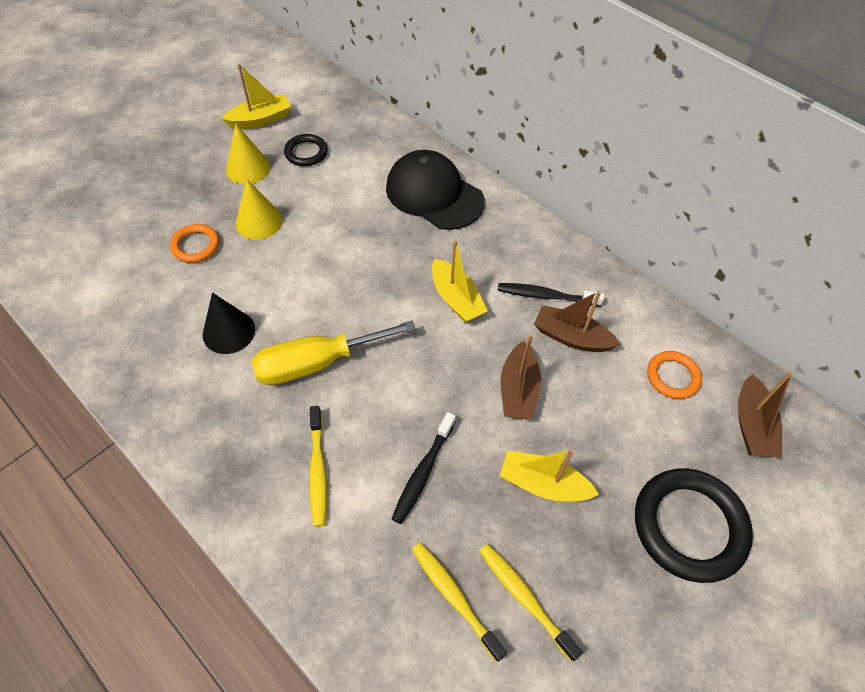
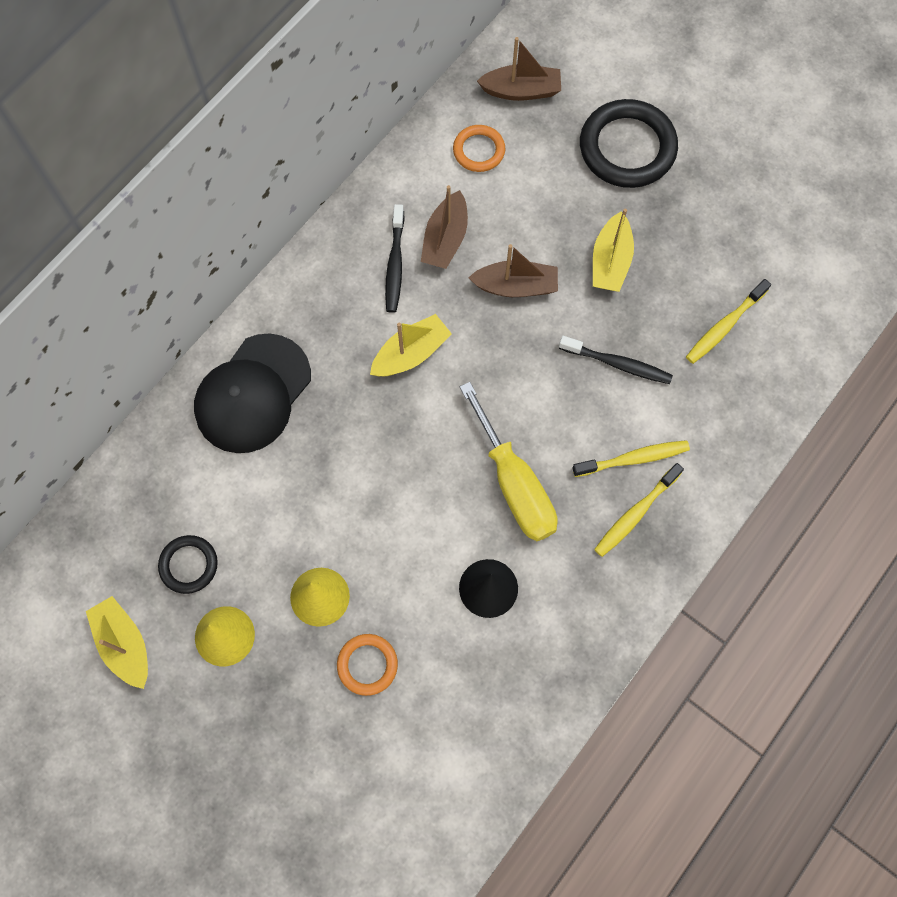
camera: 95 degrees left, 15 degrees up
(524, 598) = (713, 272): yellow toothbrush -> yellow toothbrush (635, 514)

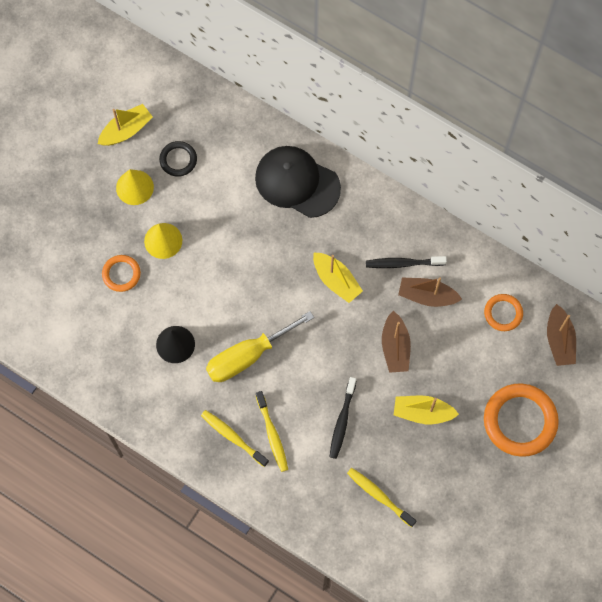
camera: 85 degrees right, 0 degrees up
(627, 148) = (520, 421): black ring -> orange ring

